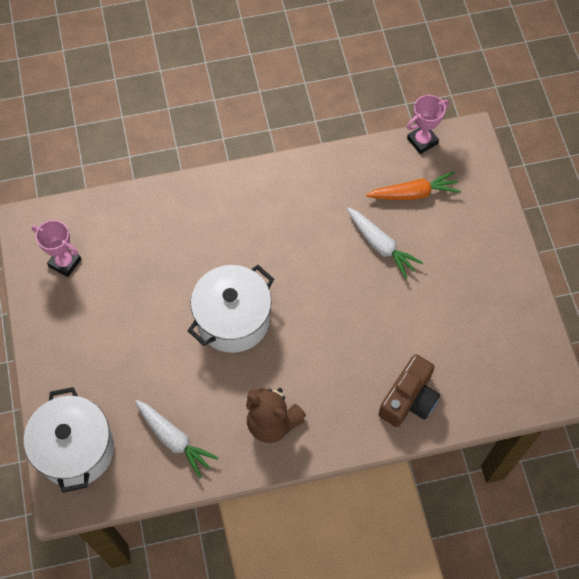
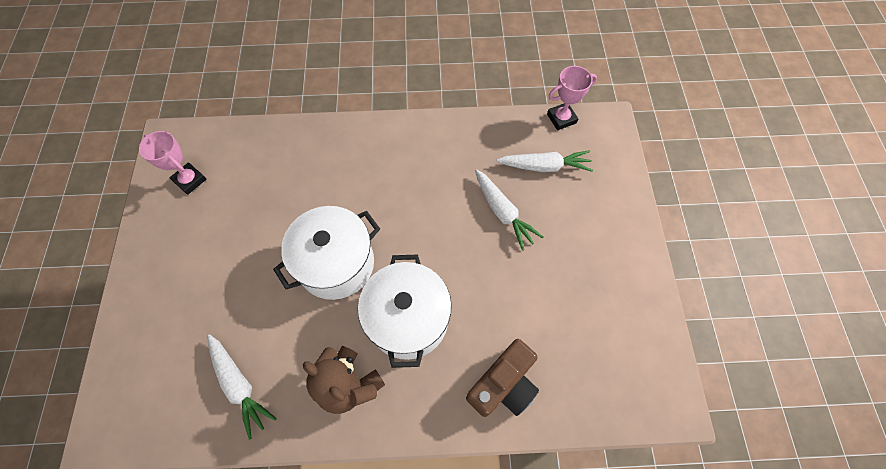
camera: 10 degrees right, 0 degrees up
(76, 449) = (134, 377): white pot -> white pot (408, 319)
(413, 193) = (544, 166): orange carrot -> white carrot

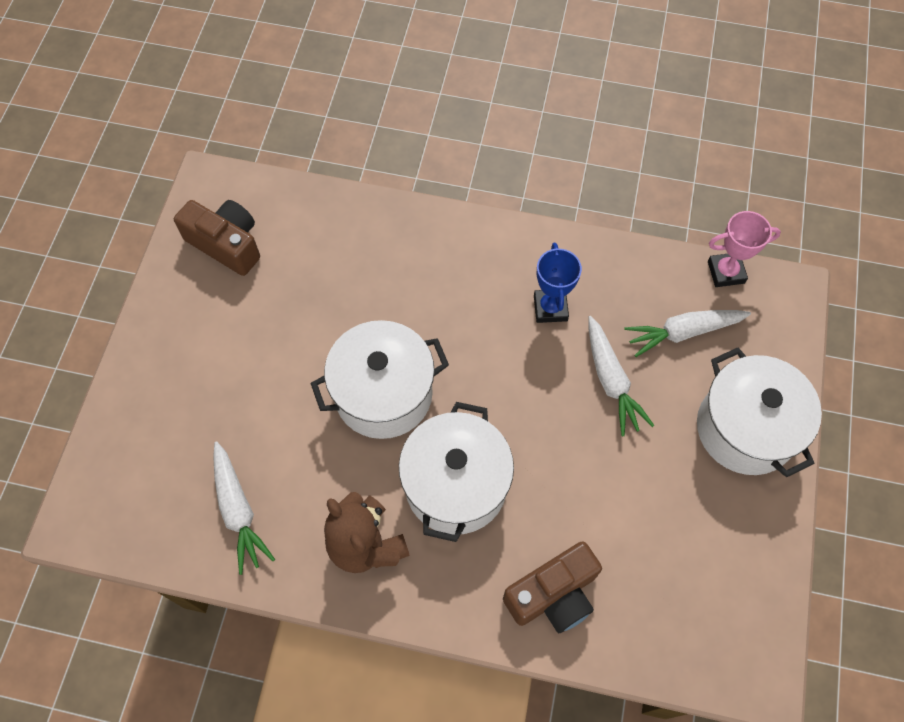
camera: 15 degrees right, 0 degrees up
(190, 180) = (226, 244): pink trophy -> brown camera
(445, 171) = (550, 308): none -> blue trophy
(544, 166) = (683, 332): white carrot -> white carrot turned 150 degrees clockwise
(606, 223) = (745, 429): none -> white pot

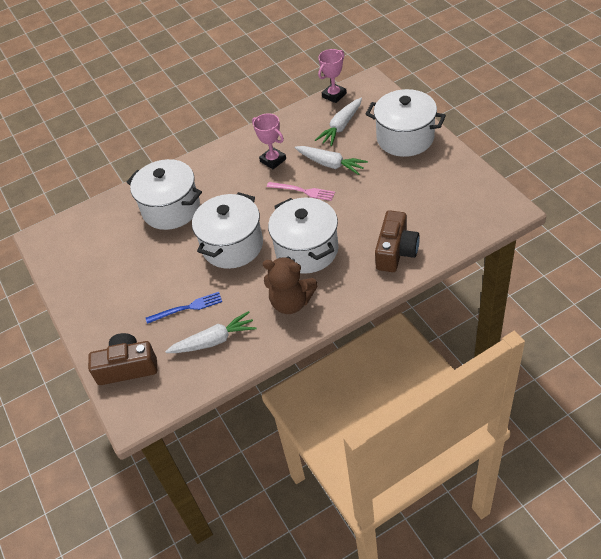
camera: 35 degrees left, 15 degrees down
(226, 244) = (81, 252): brown camera -> brown camera (127, 367)
(238, 510) = (213, 341): white carrot -> white carrot turned 45 degrees counterclockwise
(255, 435) = (187, 308): none -> blue fork
(371, 272) = (171, 209): none -> white pot
(538, 391) = (303, 191): none -> pink fork
(550, 308) = (273, 160): blue trophy -> pink trophy

